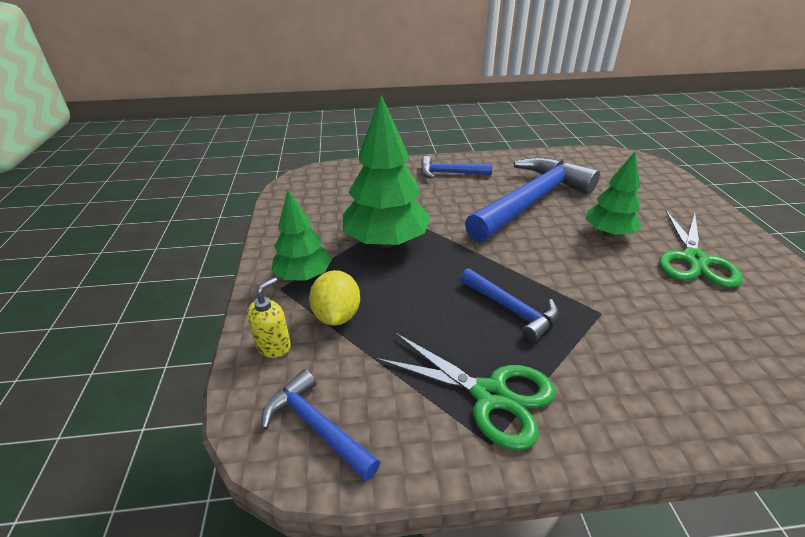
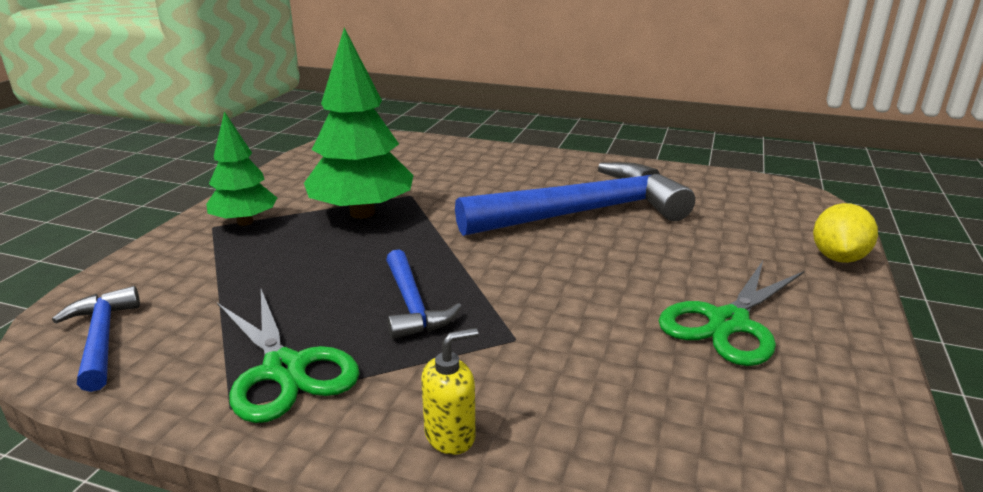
camera: 25 degrees right, 10 degrees down
(274, 346) = (148, 268): yellow soap dispenser -> yellow soap dispenser (450, 435)
(337, 315) = (232, 261): yellow lemon -> yellow lemon (838, 258)
(450, 173) = (520, 166): blue hammer -> none
(608, 233) = (642, 266): green tree -> none

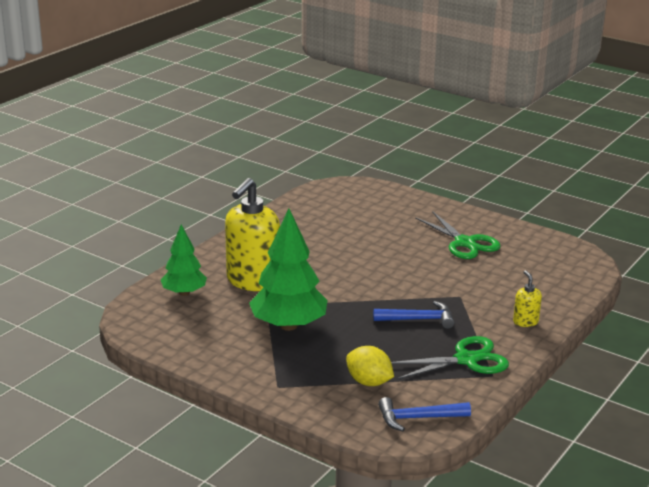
camera: 75 degrees left, 0 degrees up
(245, 222) = (278, 372): green tree -> green tree (184, 293)
(465, 180) = (253, 281): none -> yellow soap dispenser
(583, 213) = (330, 251): blue hammer -> none
(838, 258) = (418, 200): yellow lemon -> yellow lemon (369, 382)

